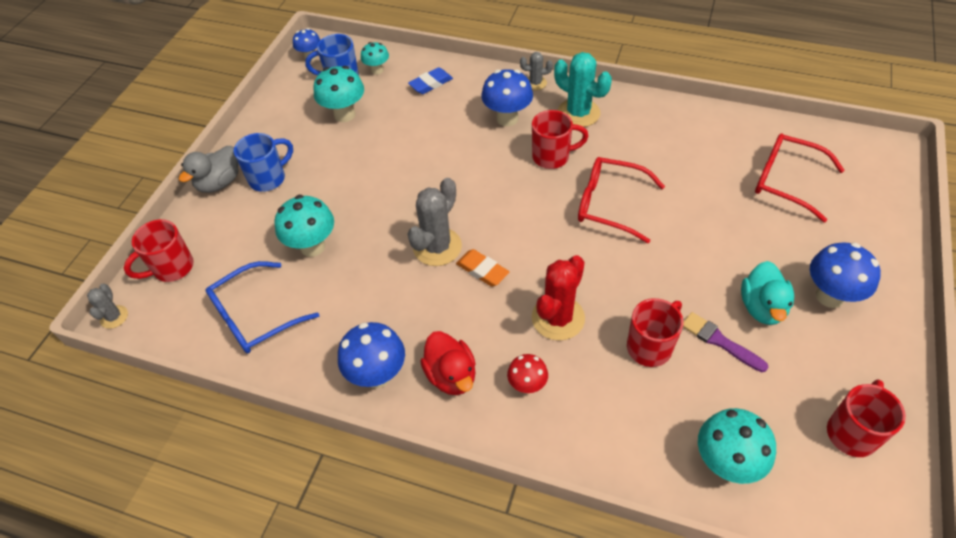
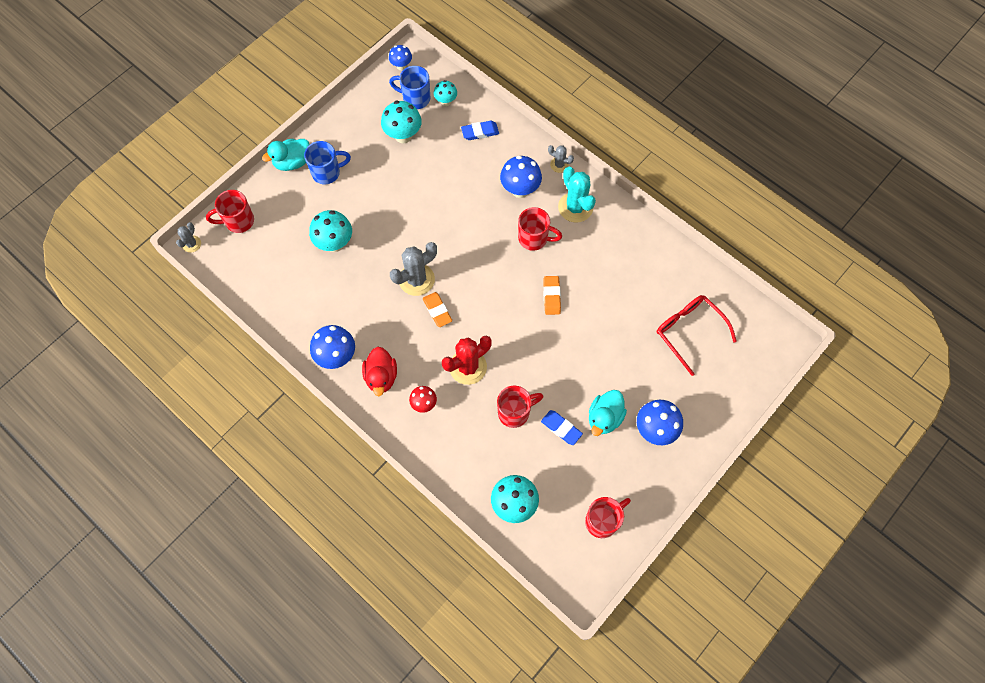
camera: 20 degrees right, 15 degrees up
(219, 183) = (292, 162): grey duck -> turquoise duck
(255, 316) = (278, 282): blue glasses -> none
(610, 204) = (551, 296): red glasses -> orange eraser
(719, 341) = (561, 428): purple brush -> blue eraser

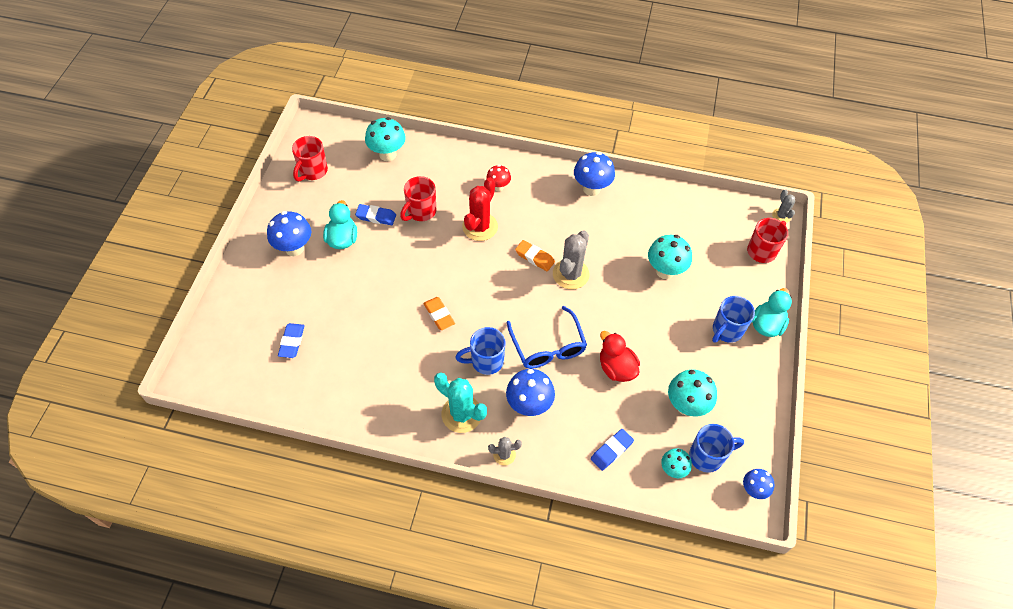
camera: 150 degrees right, 10 degrees down
(381, 377) = (545, 190): red duck -> red duck (616, 368)
(477, 227) = (548, 346): none -> blue glasses
(534, 239) = (485, 361): red mug -> blue mug
(689, 332) = (292, 342): red glasses -> blue eraser

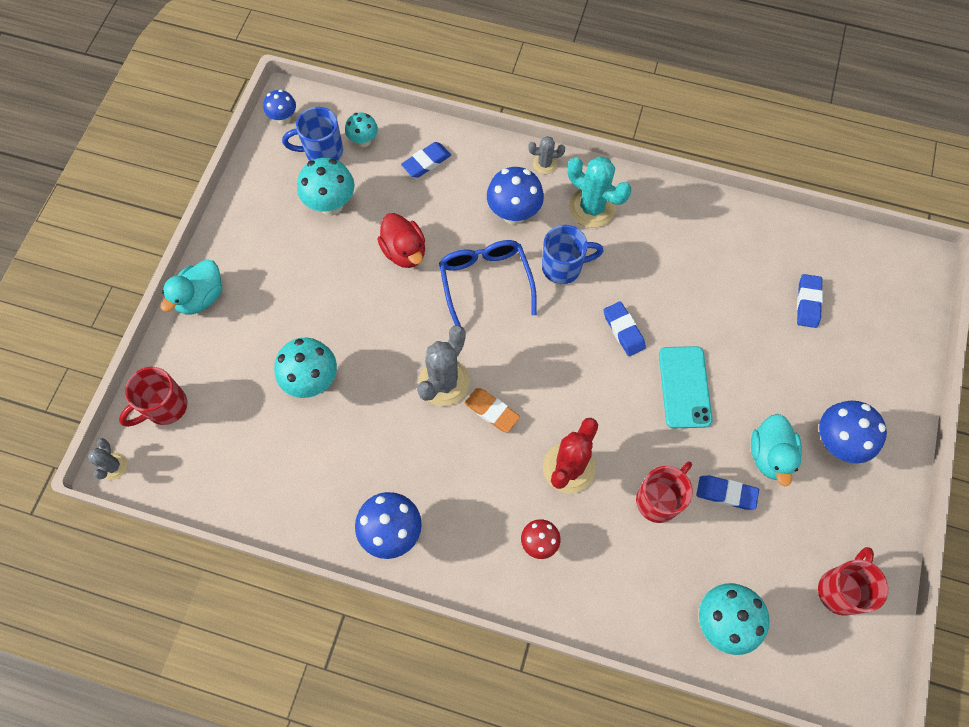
camera: 175 degrees left, 10 degrees up
(396, 278) = (684, 387): none -> turquoise phone
(439, 315) = (623, 330): orange eraser -> blue eraser
(726, 331) = (255, 292): blue mug -> none

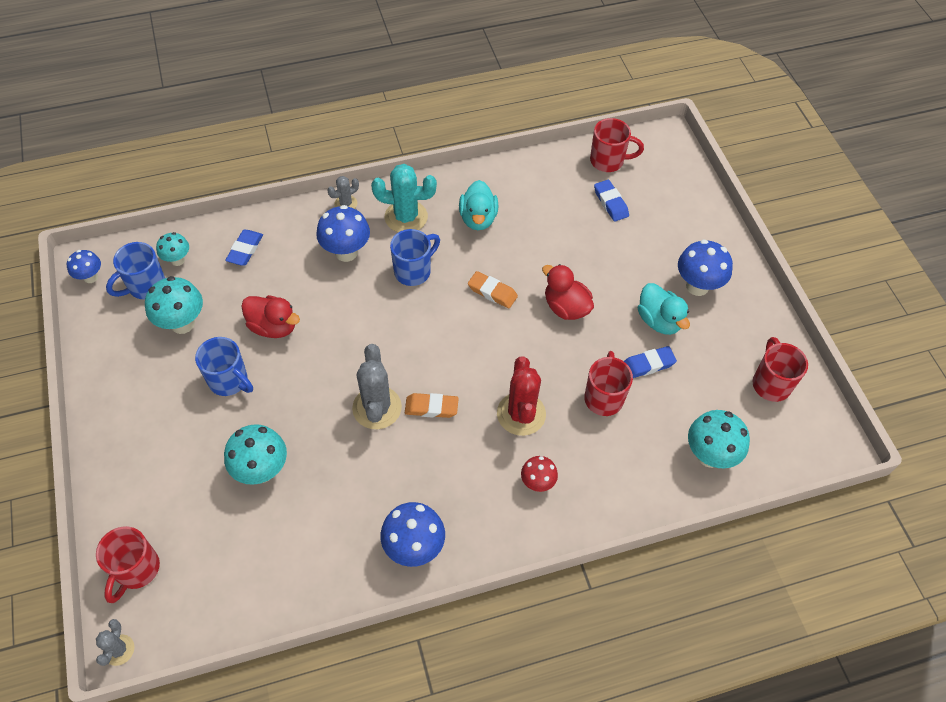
camera: 35 degrees left, 10 degrees down
(113, 466) = (119, 650): grey cactus -> grey cactus turned 45 degrees clockwise
(201, 297) = (109, 460): turquoise duck -> turquoise duck (478, 218)
(336, 282) = (229, 381): none -> blue mug
(485, 282) = (358, 315): blue glasses -> none
(623, 330) = (492, 292): blue eraser -> orange eraser
(684, 387) = (566, 307): turquoise phone -> red duck
(837, 256) = (608, 161): none -> red mug

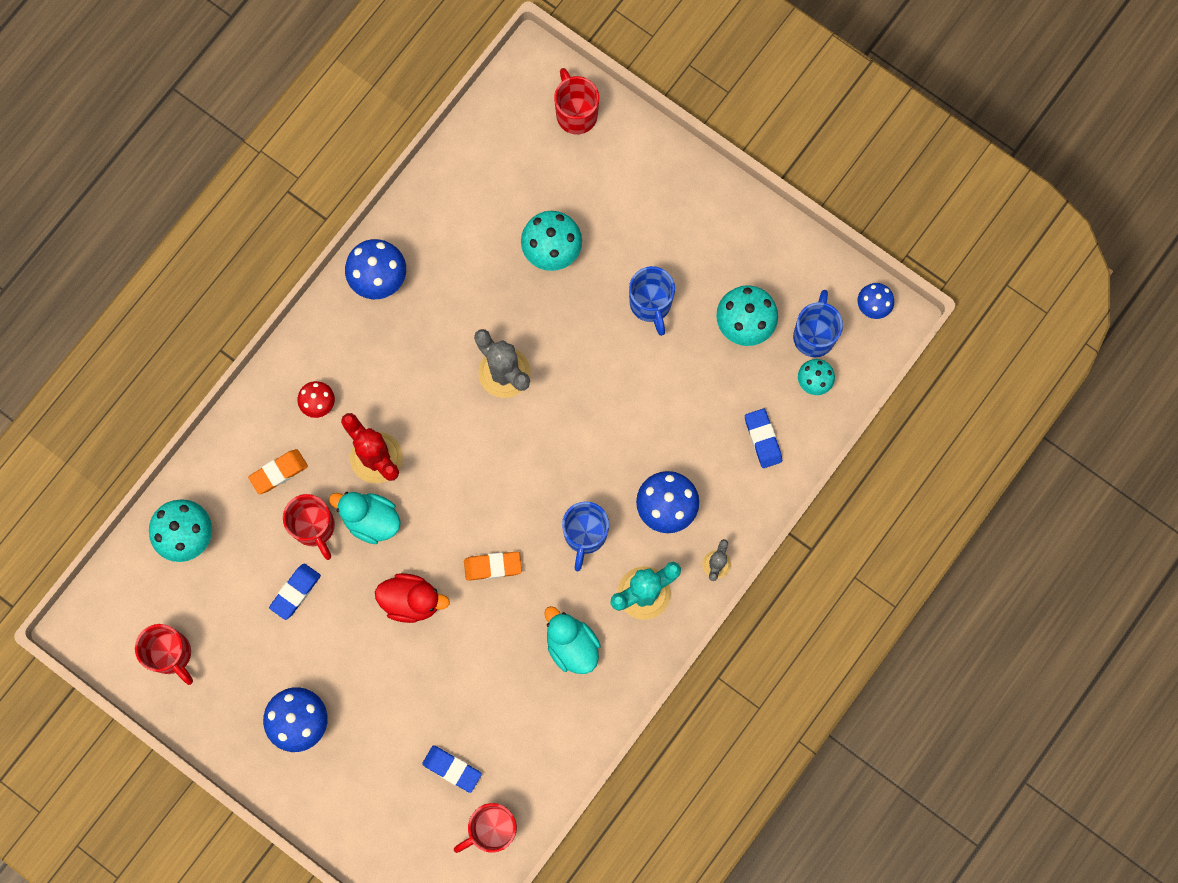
camera: 145 degrees right, 20 degrees up
(119, 650) = (534, 57): grey cactus -> none
(229, 381) = (651, 304): blue mug -> blue mug turned 105 degrees counterclockwise
(273, 327) = (661, 381): red duck -> none
(431, 407) = (458, 407): orange eraser -> orange eraser (278, 472)
(659, 320) = (314, 651): turquoise duck -> turquoise duck (371, 520)

